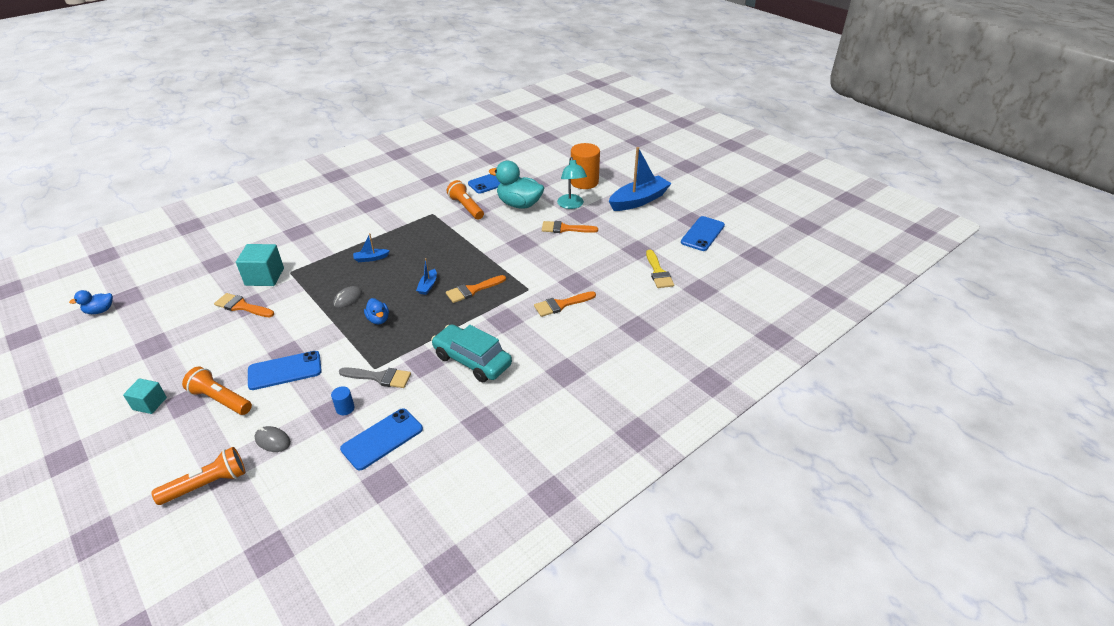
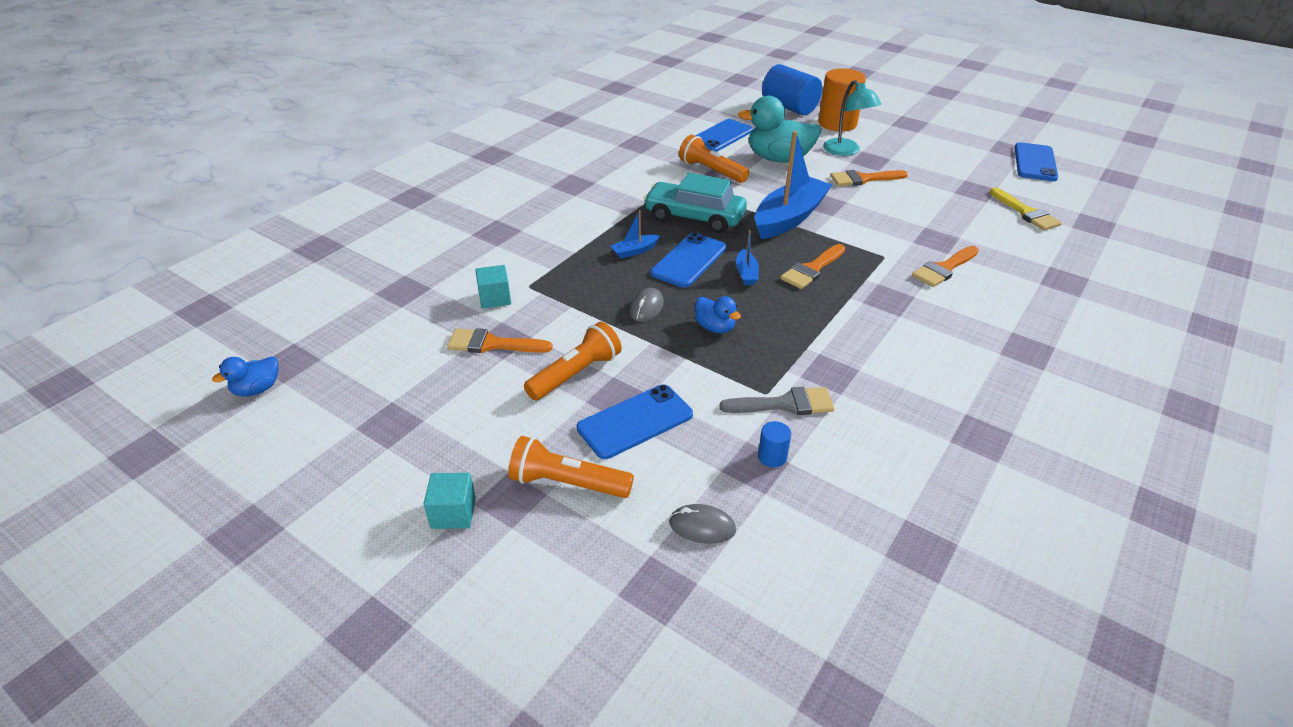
camera: 15 degrees left, 0 degrees up
(207, 484) = (651, 617): orange flashlight -> orange flashlight (576, 374)
(264, 277) = (495, 298): turquoise cube -> turquoise cube, size x0.62
(382, 439) = (864, 488): blue phone -> blue phone (689, 260)
(472, 360) = (893, 358): turquoise car -> turquoise car (694, 217)
(561, 164) = (789, 107): none -> blue cylinder
(639, 200) = (923, 136): blue boat -> blue boat (789, 218)

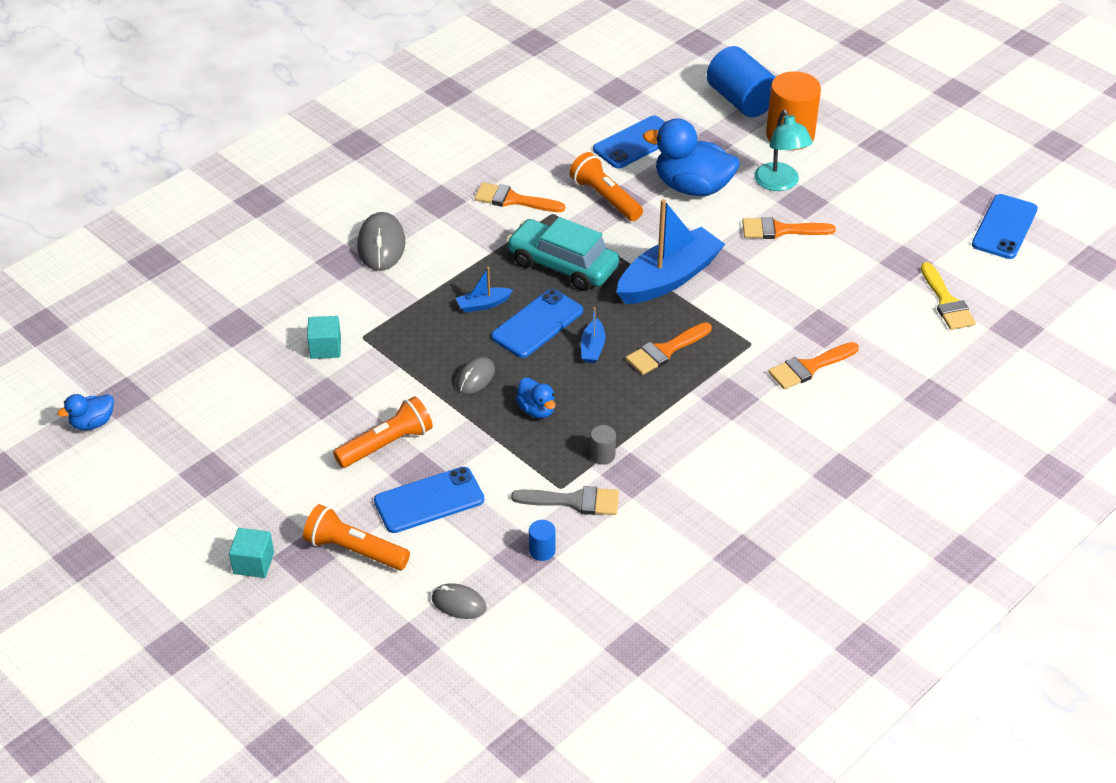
camera: 10 degrees right, 5 degrees up
(492, 344) = (313, 401): orange brush -> orange brush (513, 200)
(529, 218) = (381, 245): none -> grey mouse
(778, 159) = (692, 187): turquoise duck -> blue duck
(794, 359) = (602, 455): none -> grey cylinder

